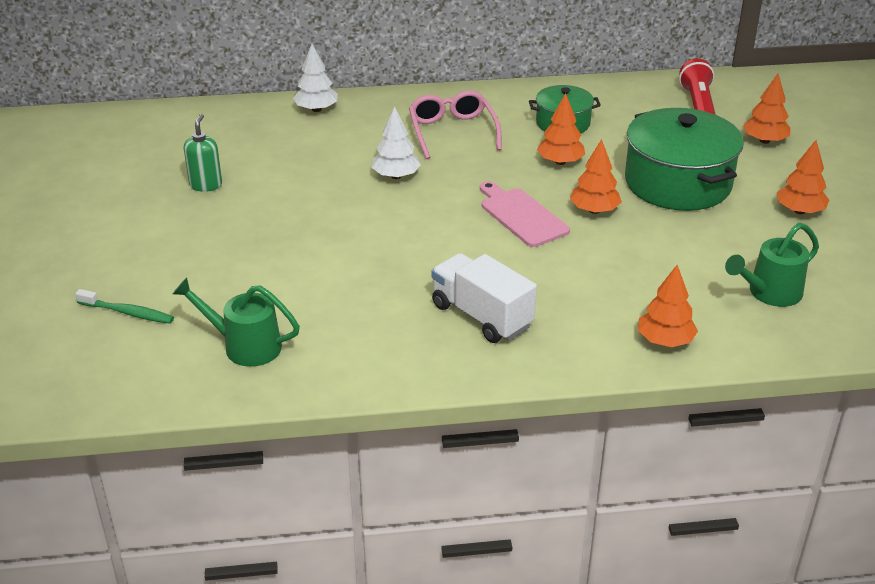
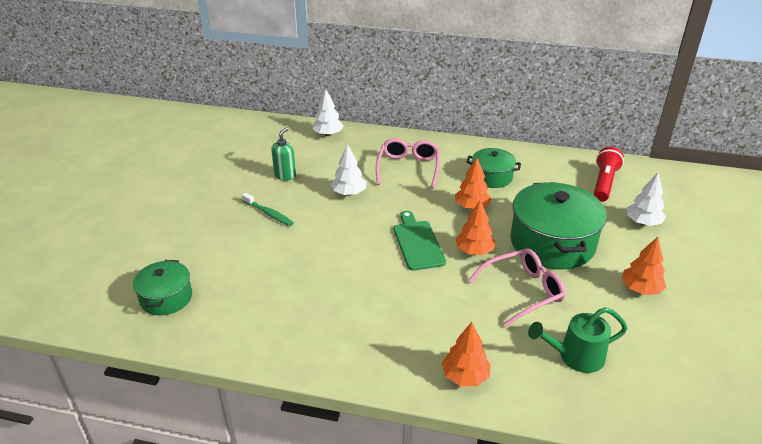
camera: 20 degrees right, 0 degrees up
(128, 313) = (114, 254): green toothbrush -> green toothbrush (268, 213)
(206, 185) = (223, 173): green soap dispenser -> green soap dispenser (285, 175)
(244, 346) = (166, 298): green watering can -> green pot
(481, 316) = (339, 317): white truck -> none
(521, 215) = (417, 243): pink cutting board -> green cutting board
(675, 241) = (522, 291): none -> pink glasses
(764, 141) = (643, 222): orange tree -> white tree

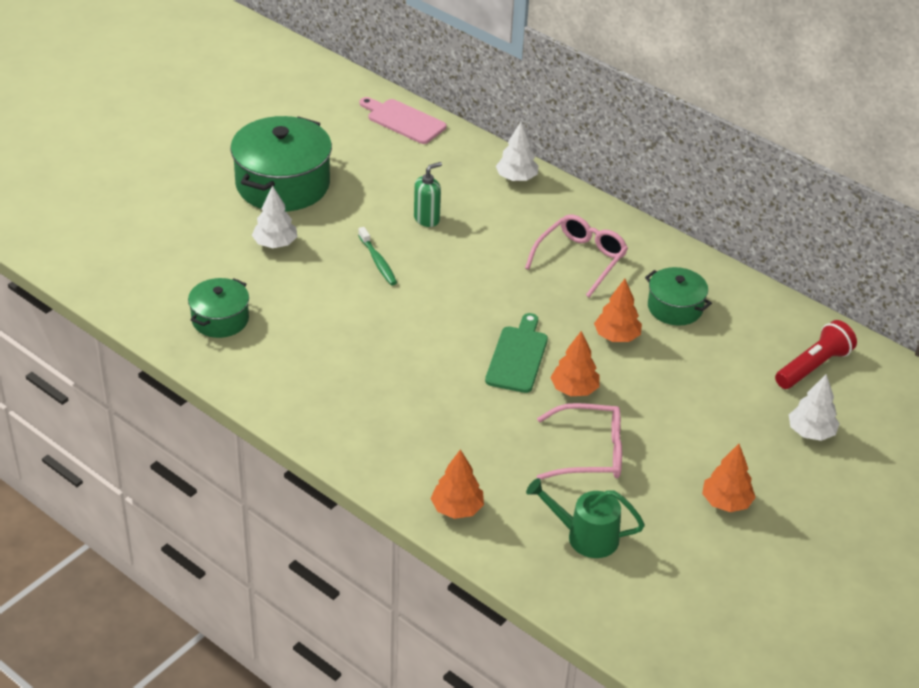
camera: 25 degrees right, 5 degrees up
(227, 123) = (403, 120): none -> pink cutting board
(349, 193) = (485, 268): white tree -> white tree (275, 244)
(552, 243) = (673, 414): green pot -> green pot (282, 184)

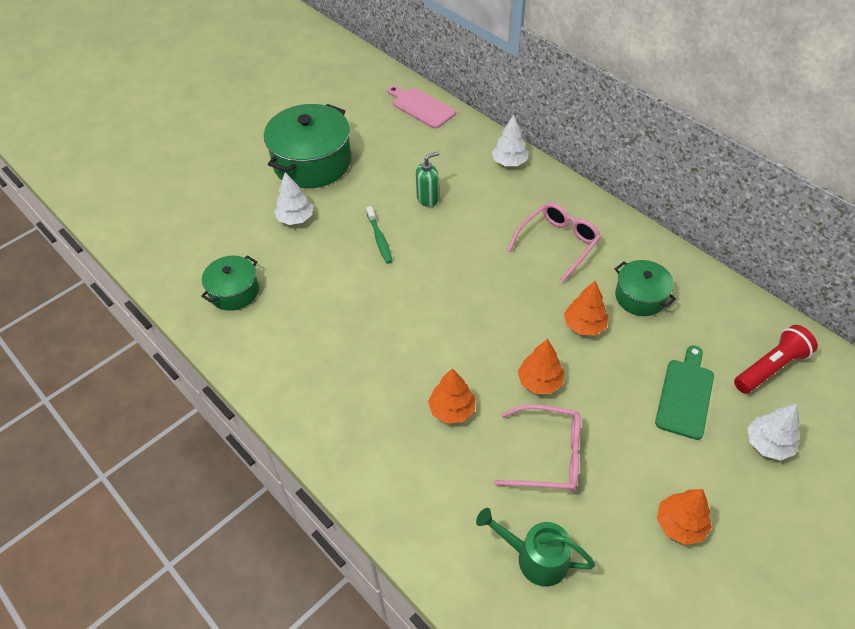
camera: 10 degrees right, 10 degrees up
(457, 508) = (413, 514): orange tree -> orange tree (452, 409)
(518, 356) = (491, 343): green cutting board -> green cutting board (685, 395)

